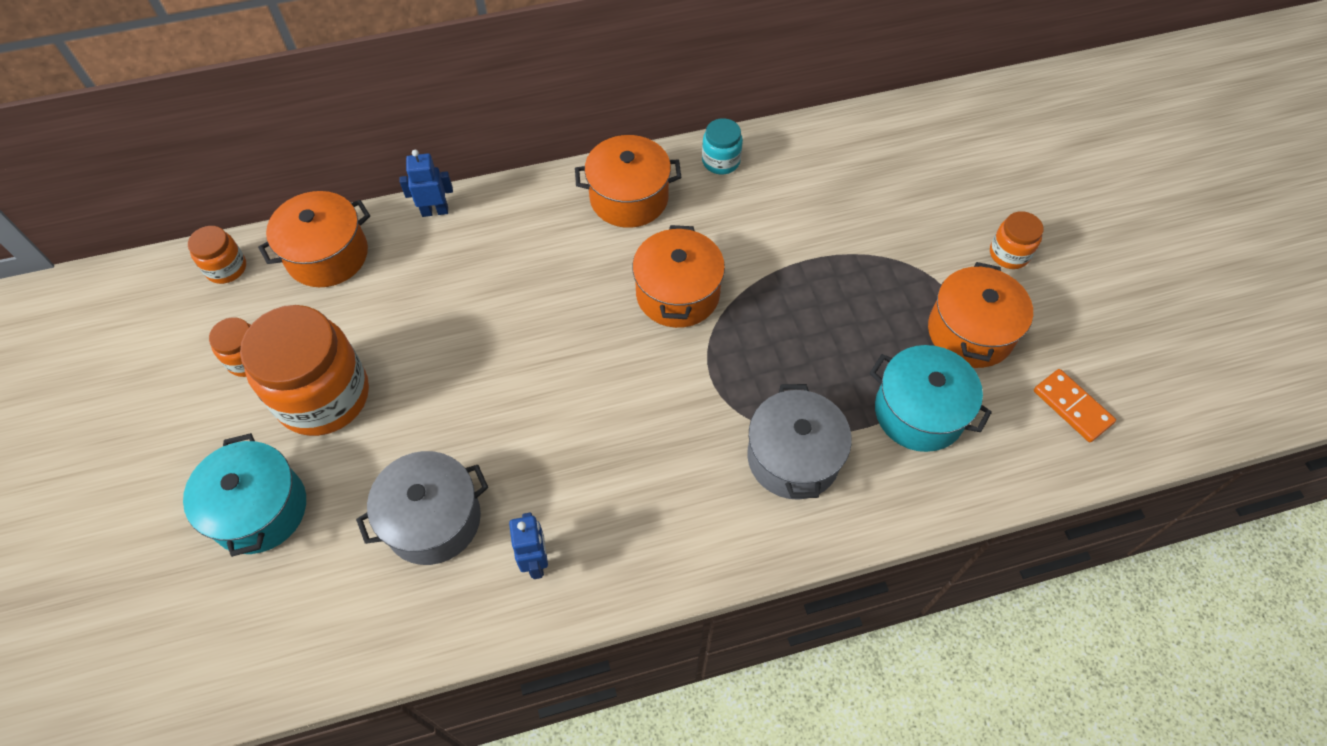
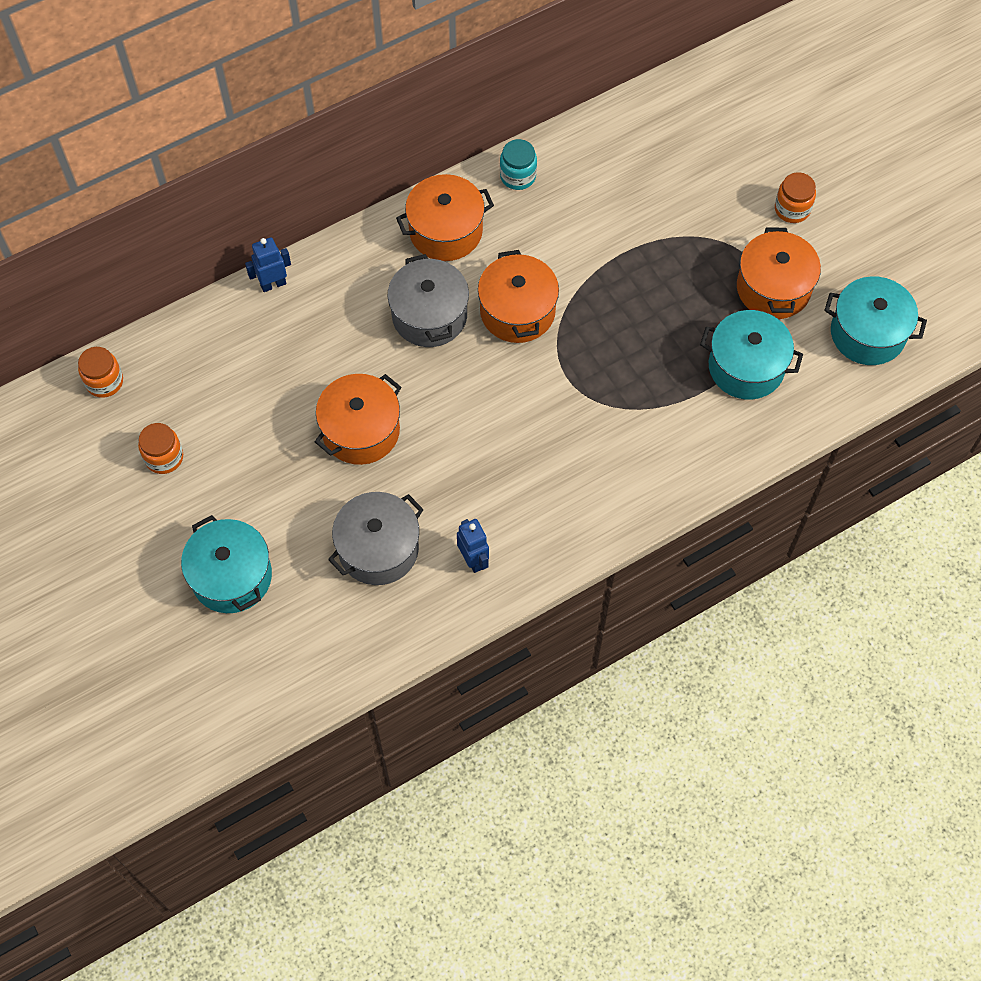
camera: 15 degrees left, 5 degrees up
(323, 396) = (244, 473): orange jar -> none
(327, 255) = (192, 348): orange pot -> orange pot (361, 430)
(793, 457) = (654, 429): grey pot -> grey pot (429, 315)
(1072, 407) = (867, 333): orange domino -> turquoise pot

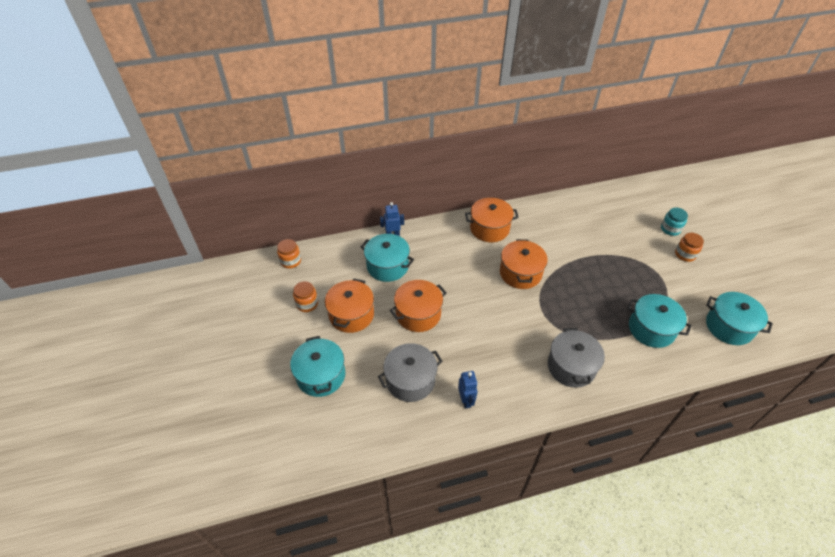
camera: 15 degrees right, 15 degrees down
(282, 351) = (387, 266): none -> turquoise pot
(429, 315) = (471, 265): grey pot -> grey pot (571, 366)
(518, 176) = (533, 211): turquoise jar -> turquoise jar (670, 229)
(773, 288) = (671, 291): orange pot -> orange pot (351, 314)

